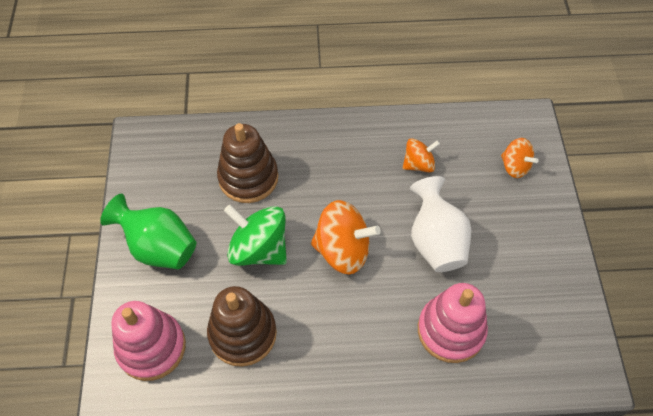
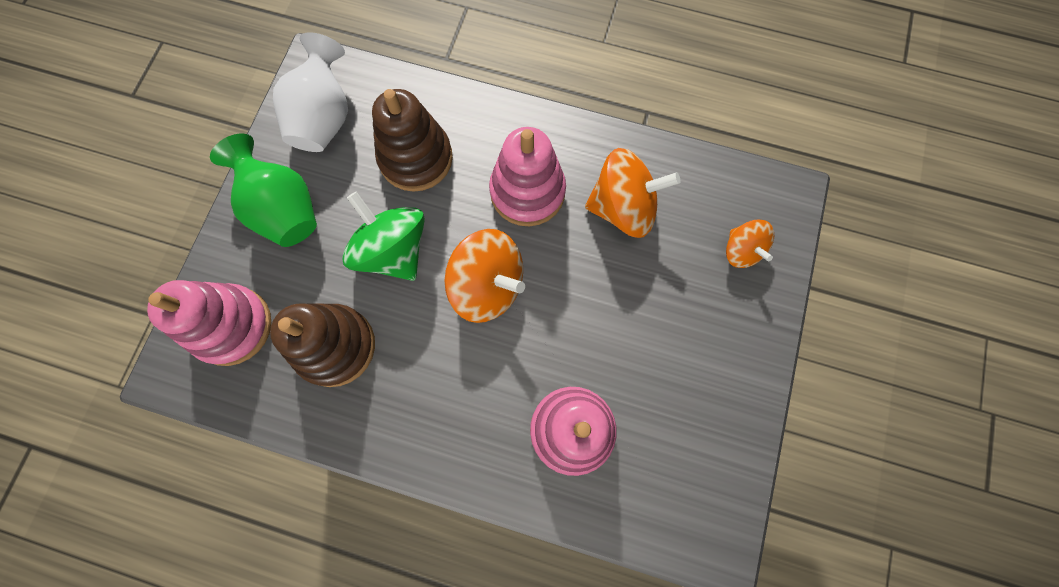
camera: 20 degrees right, 15 degrees up
(343, 175) = (527, 192): none -> pink stacking toy
(418, 164) = (623, 208): orange spinning top -> orange spinning top, size x1.69
(435, 241) = (601, 313): white vase -> white vase (324, 118)

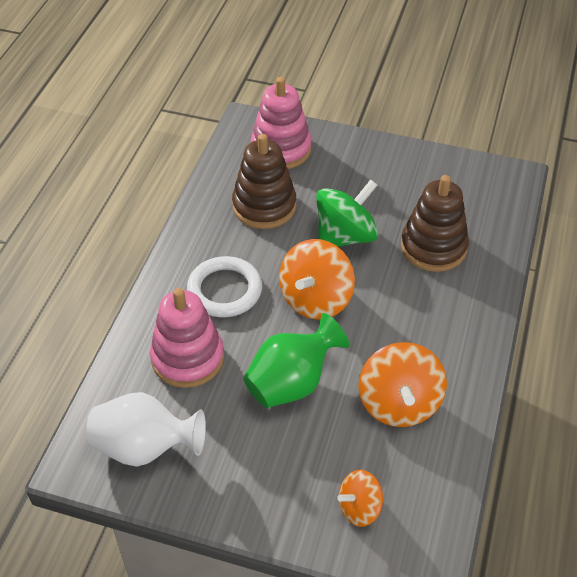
camera: 90 degrees right, 25 degrees down
(284, 210) = (377, 169): green vase -> green vase (292, 383)
(324, 118) = (463, 186): white vase -> white vase (145, 447)
(472, 391) = (224, 290): none -> white ring
(527, 192) = (408, 327): pink stacking toy -> none

